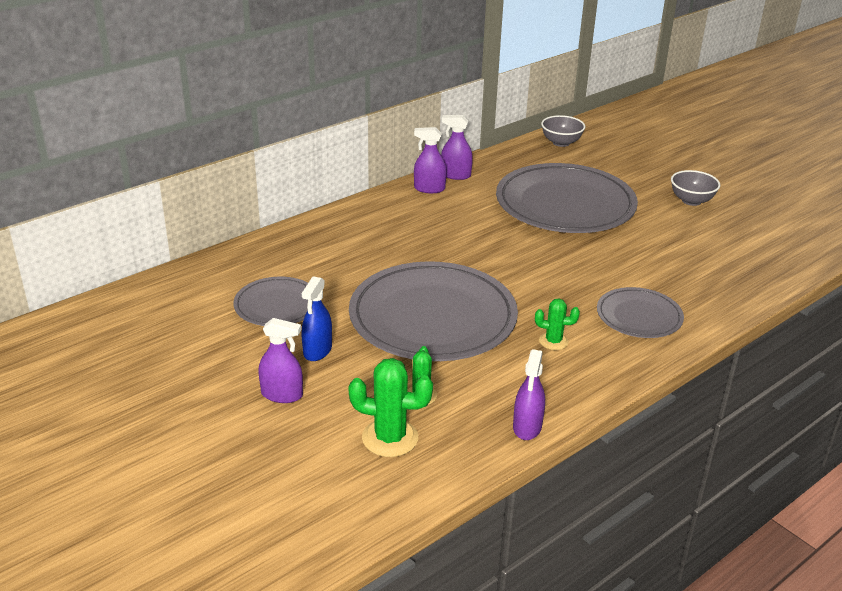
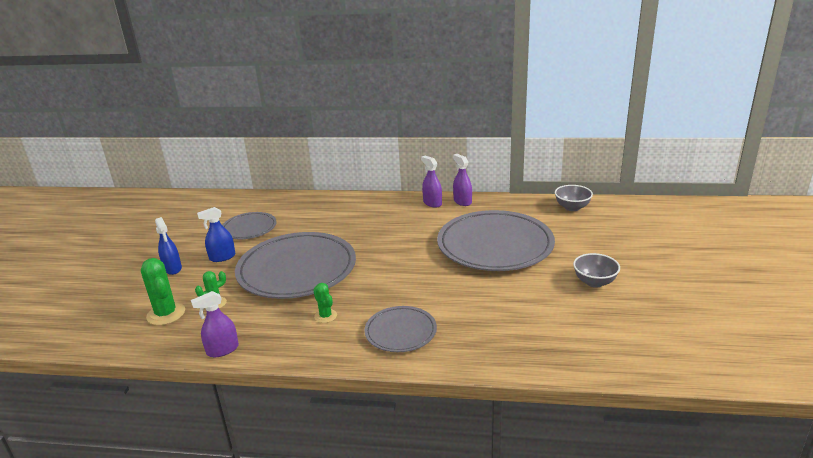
camera: 50 degrees right, 5 degrees down
(282, 394) = (172, 268): purple spray bottle -> blue spray bottle

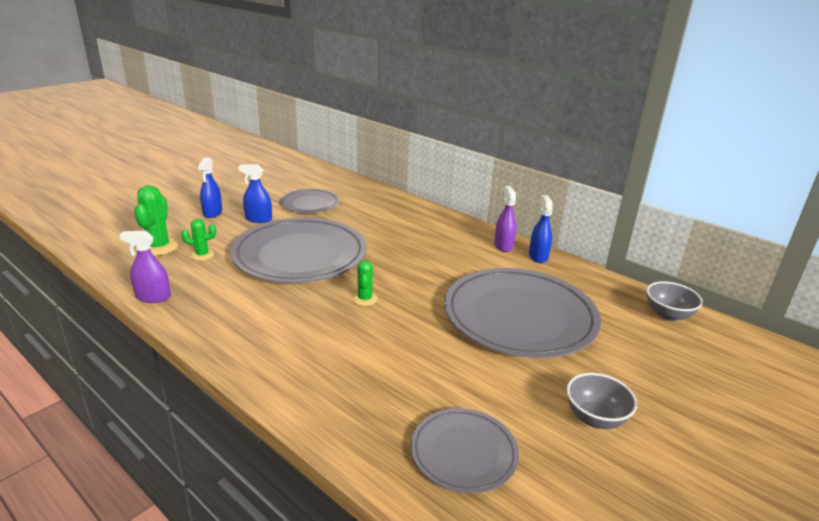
camera: 30 degrees right, 0 degrees up
(325, 316) = (267, 309): green cactus -> green cactus (364, 299)
(400, 332) = (310, 360): grey plate -> grey plate (463, 452)
(462, 201) = (538, 256): purple spray bottle -> blue spray bottle

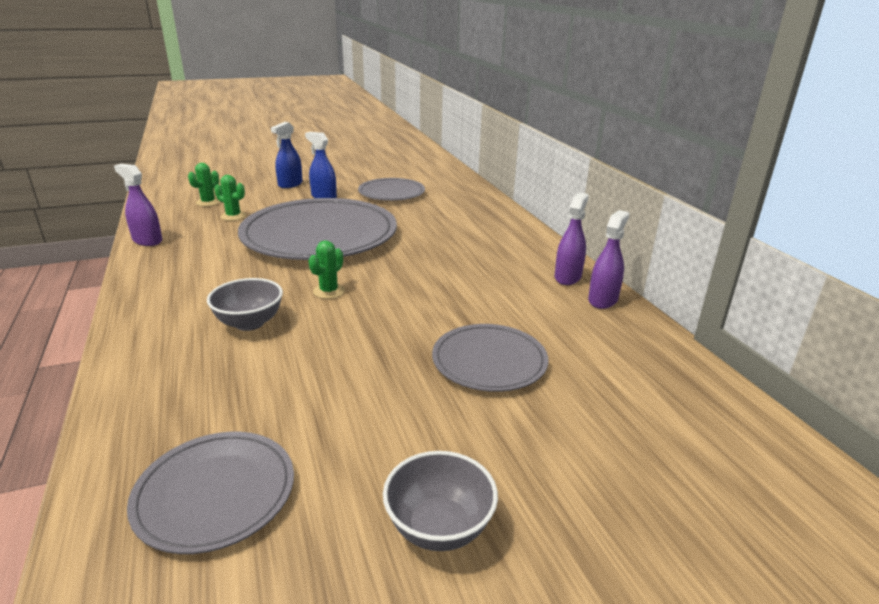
camera: 30 degrees right, 0 degrees up
(159, 247) = (208, 202): green cactus -> green cactus, size x0.59
(519, 317) = (489, 361): grey plate -> grey plate, size x0.52
(538, 256) = (603, 300): blue spray bottle -> purple spray bottle
(668, 315) = (734, 429): grey bowl -> grey bowl (249, 323)

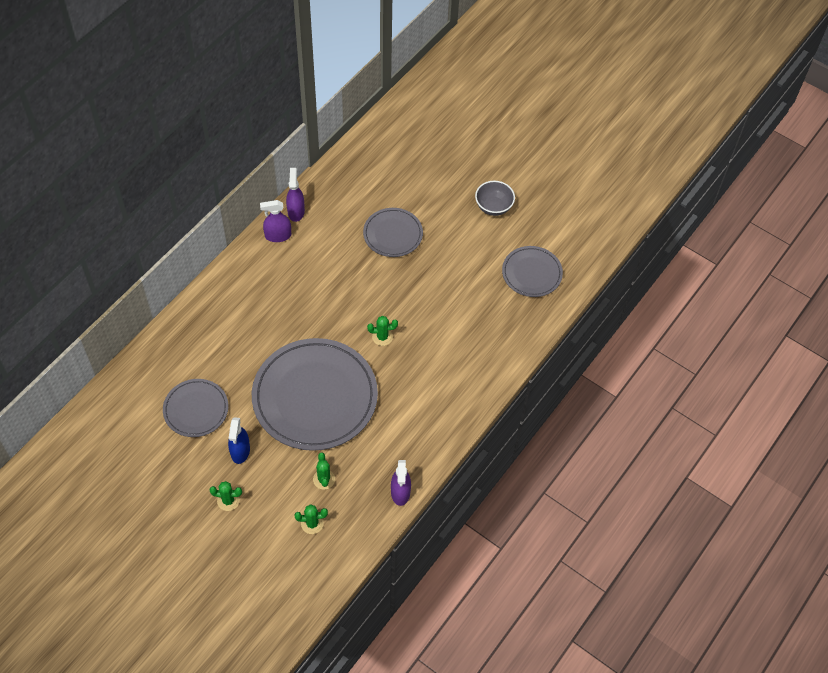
camera: 125 degrees left, 30 degrees up
(249, 323) = (439, 348): grey bowl -> none
(290, 184) = (228, 500): blue spray bottle -> green cactus
(603, 300) = (296, 211): purple spray bottle -> purple spray bottle turned 90 degrees clockwise

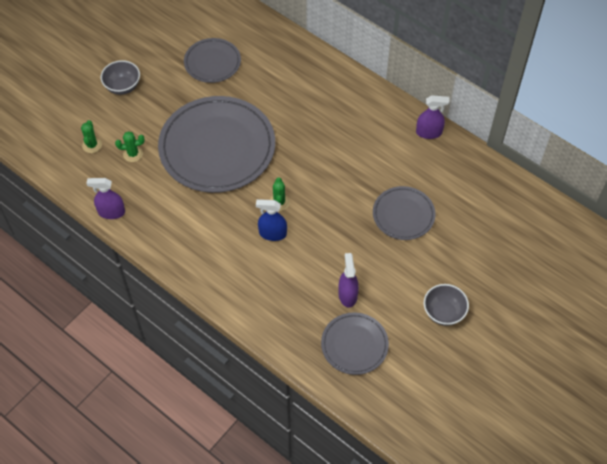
camera: 95 degrees right, 0 degrees up
(228, 500) = (123, 87): green cactus -> grey bowl
(240, 451) = (168, 94): blue spray bottle -> blue spray bottle (272, 233)
(278, 236) = (399, 118): purple spray bottle -> purple spray bottle (347, 295)

